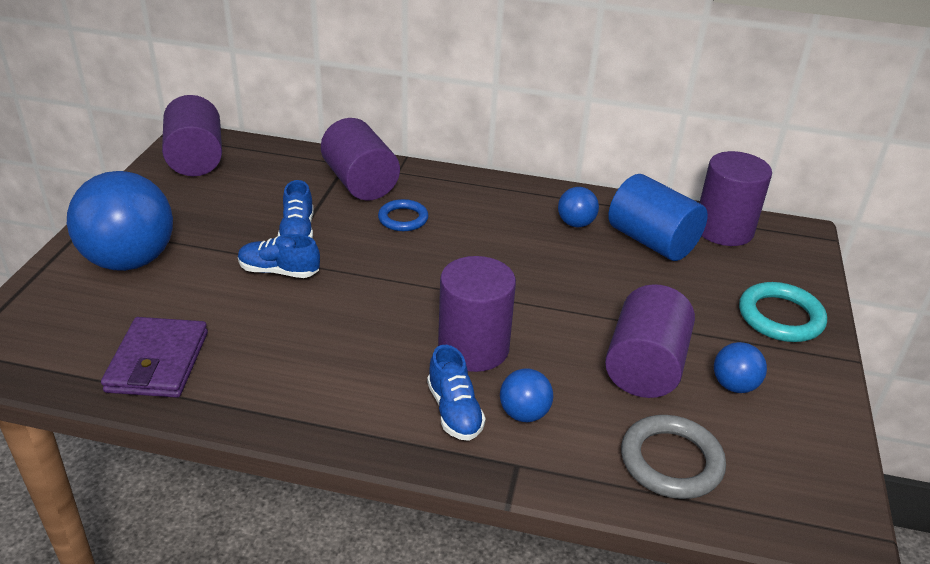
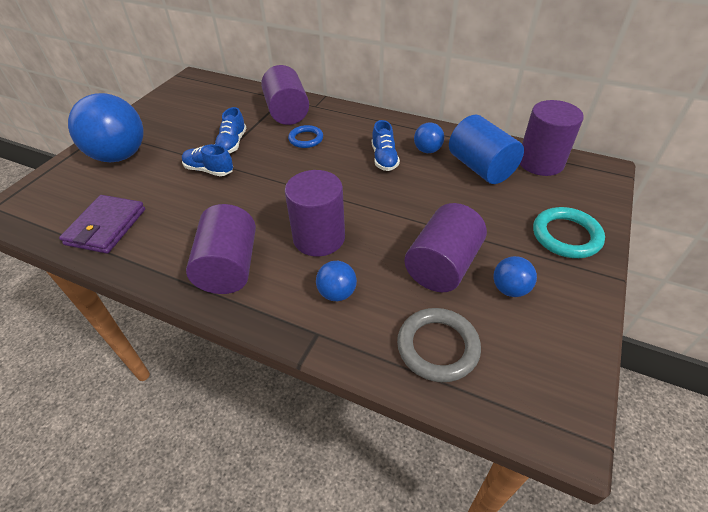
camera: 15 degrees right, 10 degrees up
(196, 159) = (189, 91): purple cylinder -> purple cylinder (229, 267)
(454, 411) = (287, 285): blue shoe -> blue shoe (384, 158)

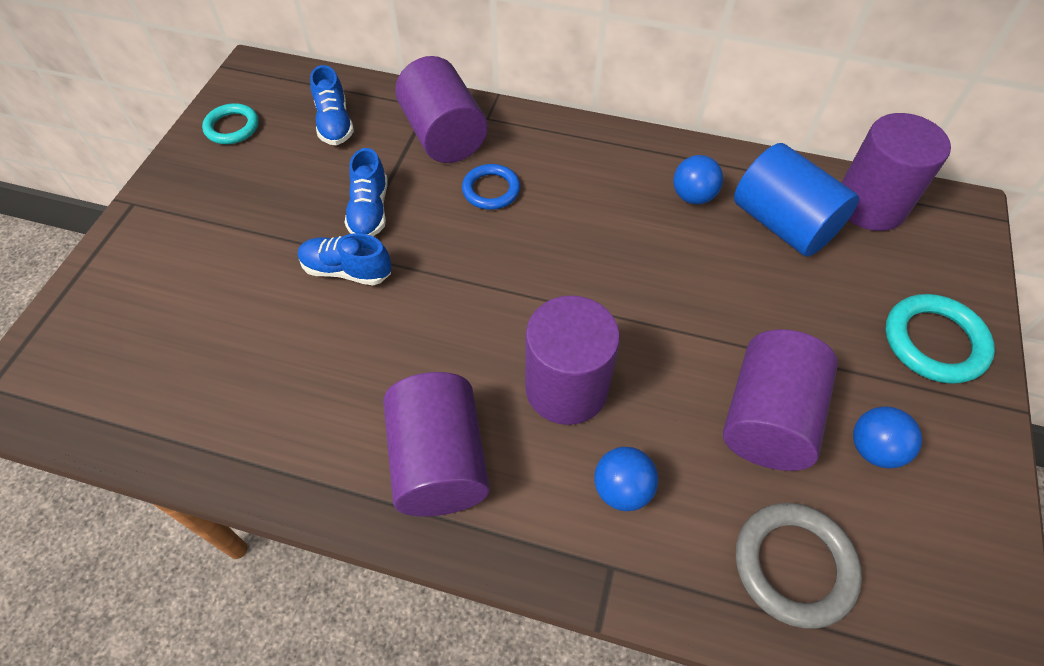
camera: 10 degrees left, 10 degrees up
(106, 227) = (207, 406): purple wallet -> none
(120, 156) = (180, 254): blue ball -> none
(170, 101) = (232, 127): none -> turquoise ring
(384, 158) = (629, 219): blue shoe -> blue shoe (335, 123)

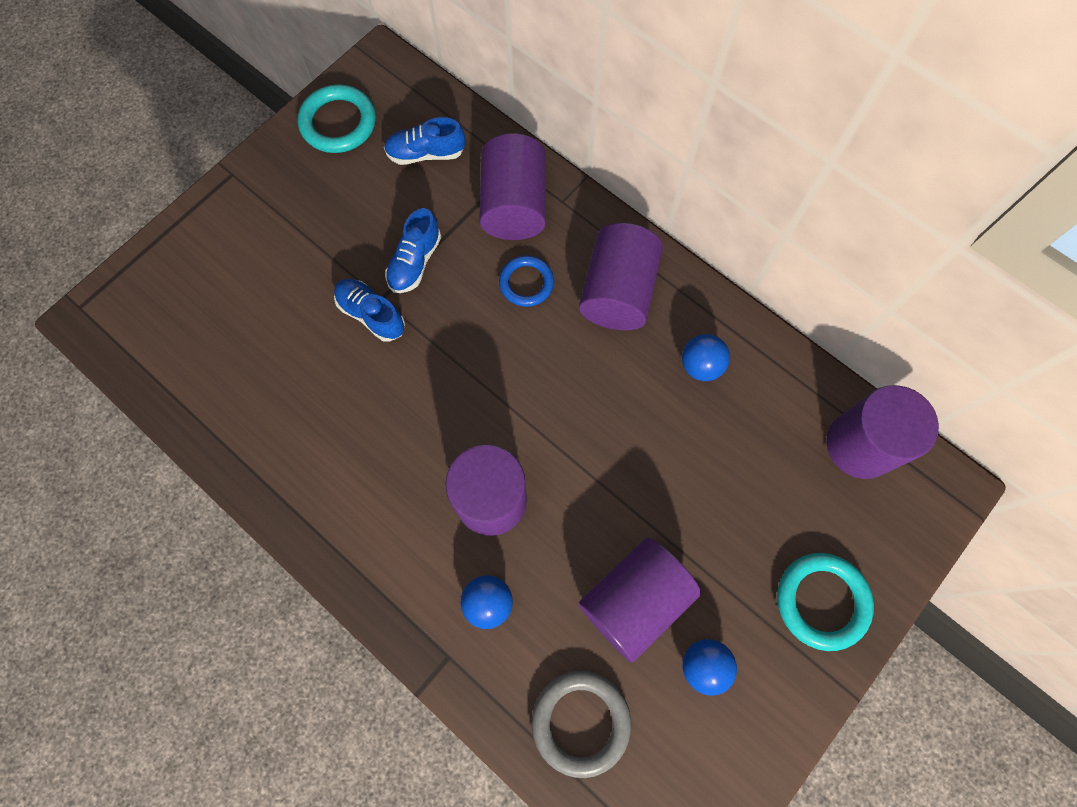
camera: 25 degrees right, 15 degrees up
(232, 127) = (338, 123): turquoise ring -> turquoise ring, size x1.51
(335, 123) = (426, 153): blue shoe -> blue shoe turned 75 degrees clockwise
(439, 462) = (366, 516): purple cylinder -> purple cylinder (617, 292)
(783, 224) = (765, 429): blue cylinder -> none

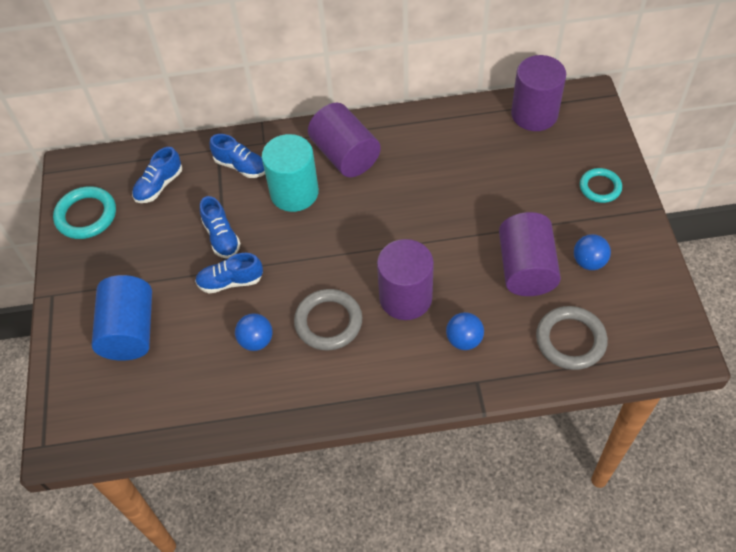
camera: 45 degrees left, 15 degrees down
(247, 273) = (130, 331): none -> blue cylinder
(400, 447) = (328, 322): none -> grey ring
(514, 205) = (241, 166): purple cylinder -> blue shoe
(526, 283) = (294, 192): blue ring -> turquoise cylinder
(700, 365) = (425, 148): blue ball -> blue ball (256, 340)
(821, 601) = (600, 187): turquoise ring -> turquoise ring, size x0.66

